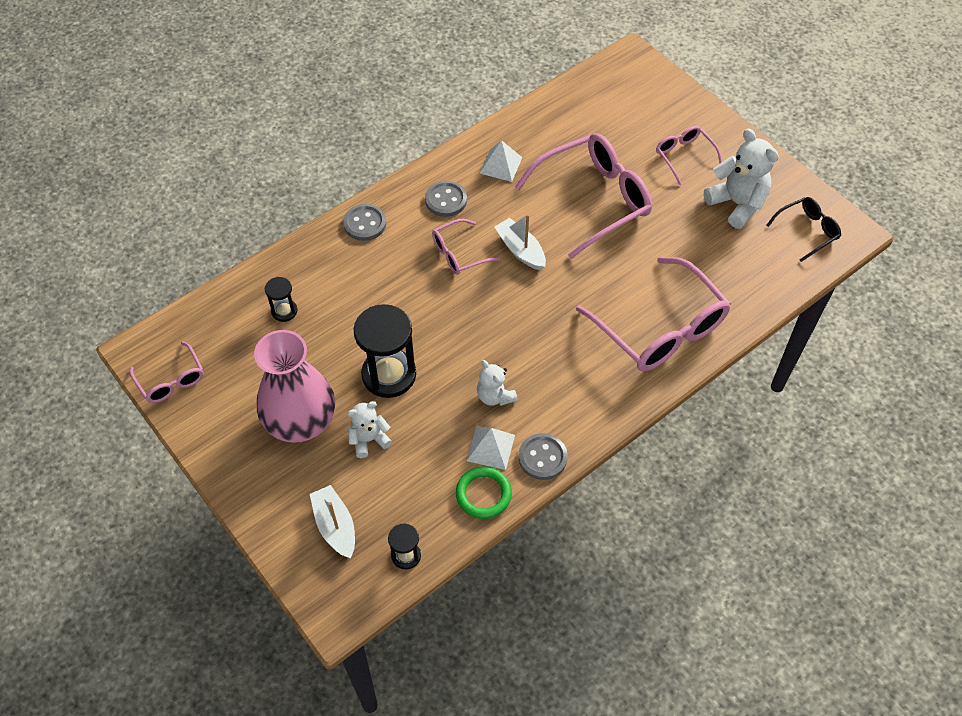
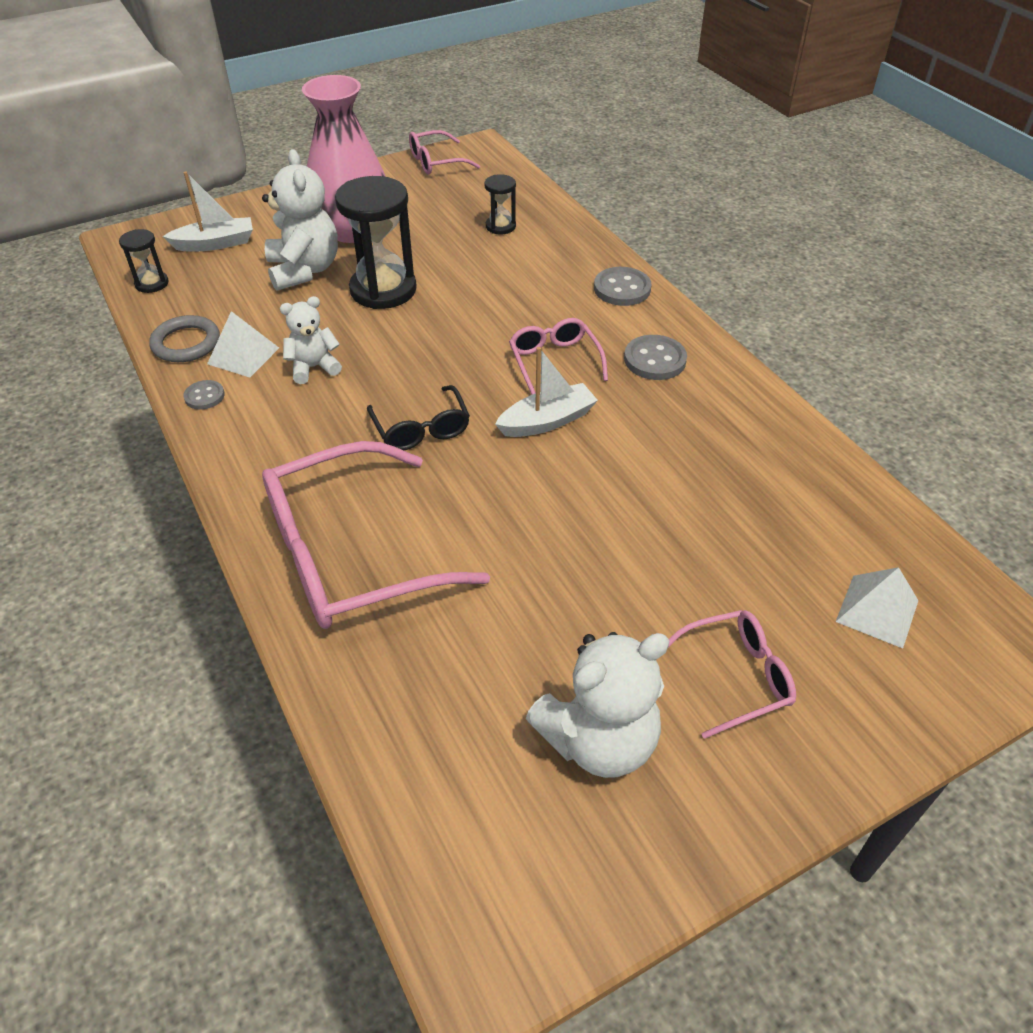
camera: 100 degrees right, 10 degrees down
(369, 439) = (304, 270): white teddy bear -> white teddy bear, size x1.69
(483, 494) = (186, 343): green ring -> grey ring
(501, 165) = (721, 422): white pyramid -> white pyramid (877, 611)
(542, 457) = (204, 396): grey button -> grey button, size x0.61
(594, 199) = (637, 520): pink glasses -> none
(807, 231) = (503, 861): black glasses -> black glasses (421, 429)

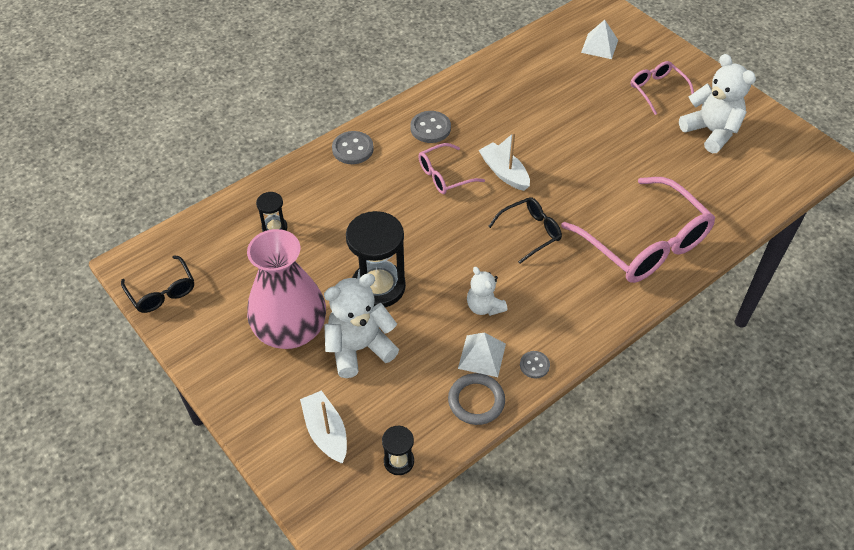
camera: 100 degrees left, 5 degrees up
(436, 162) = (162, 292): pink glasses -> black glasses

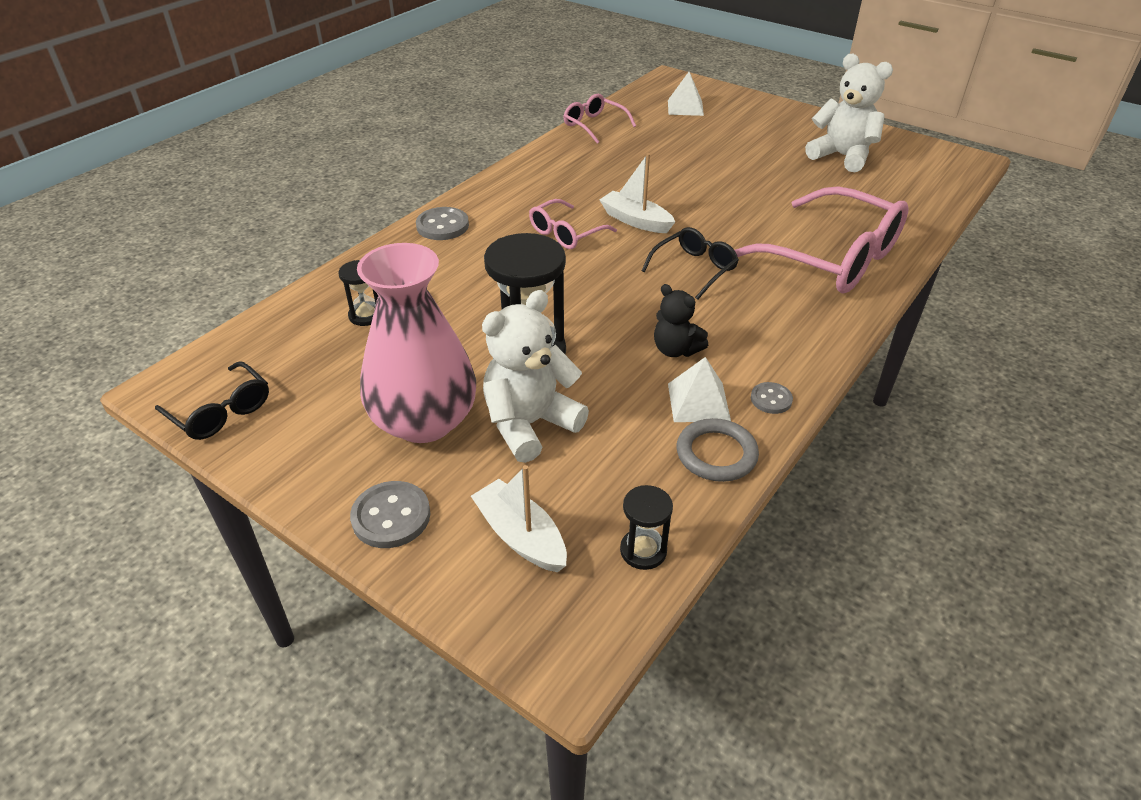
camera: 15 degrees left, 10 degrees down
(430, 128) = (530, 195): grey button -> grey button (391, 516)
(484, 306) = (675, 350): white teddy bear -> black teddy bear
(657, 90) = (765, 132): pink glasses -> pink glasses (594, 125)

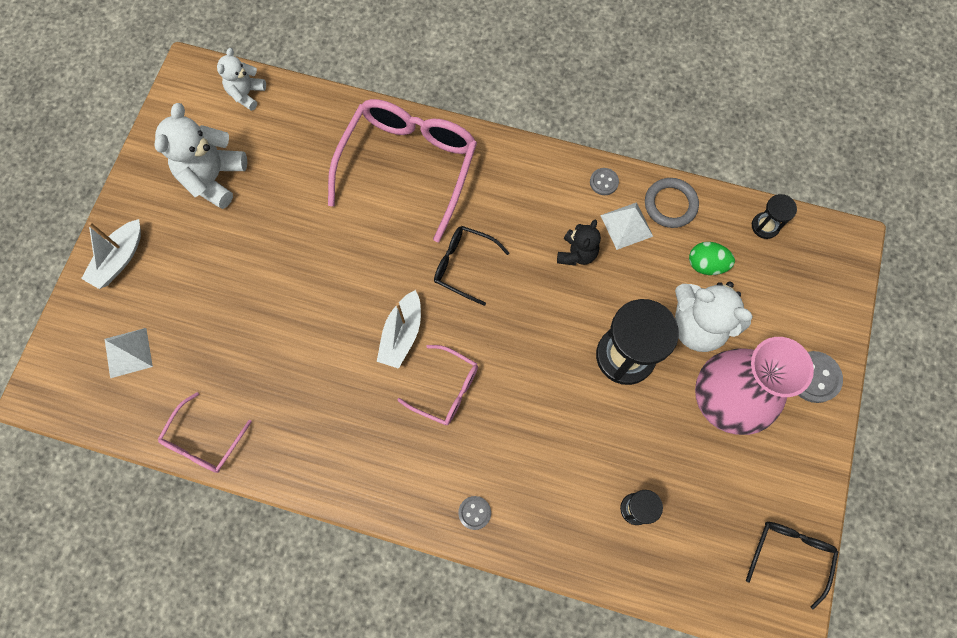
camera: 110 degrees left, 30 degrees up
(442, 226) = (474, 513): grey button -> grey button, size x0.61
(521, 536) = (789, 295): white boat -> white boat (119, 259)
(610, 461) = (706, 264): none -> green egg
(940, 183) = (246, 94): none -> white teddy bear

